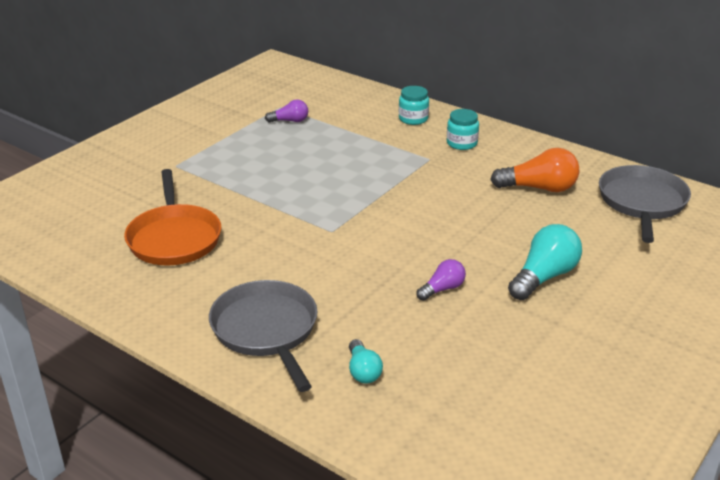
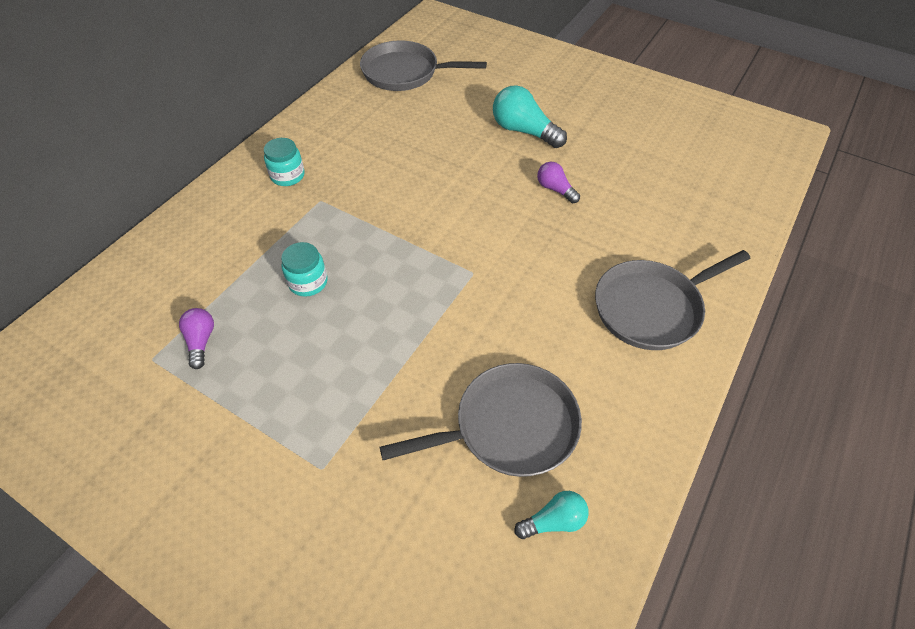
camera: 95 degrees left, 20 degrees up
(174, 238) = (509, 426): orange pan -> grey pan
(363, 371) = (680, 235): turquoise light bulb -> turquoise light bulb (553, 521)
(413, 119) = (220, 215): turquoise jar -> turquoise jar (308, 282)
(539, 188) = (382, 127): orange light bulb -> none

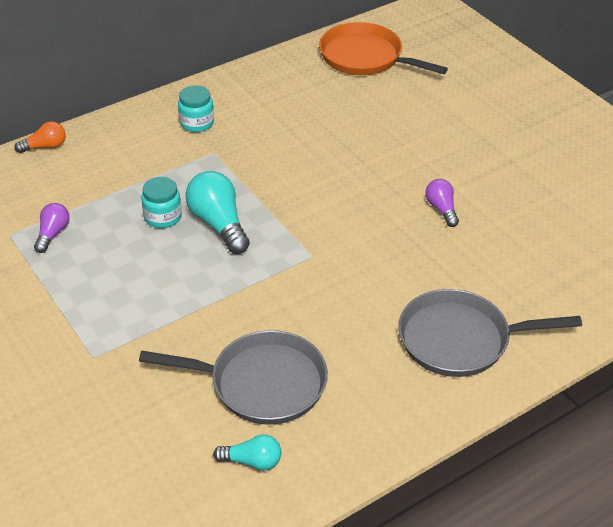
camera: 25 degrees right, 10 degrees down
(143, 247) = (45, 147): none -> orange light bulb
(405, 73) = (365, 57): grey pan -> orange pan
(524, 131) = (448, 146): turquoise light bulb -> turquoise light bulb (219, 224)

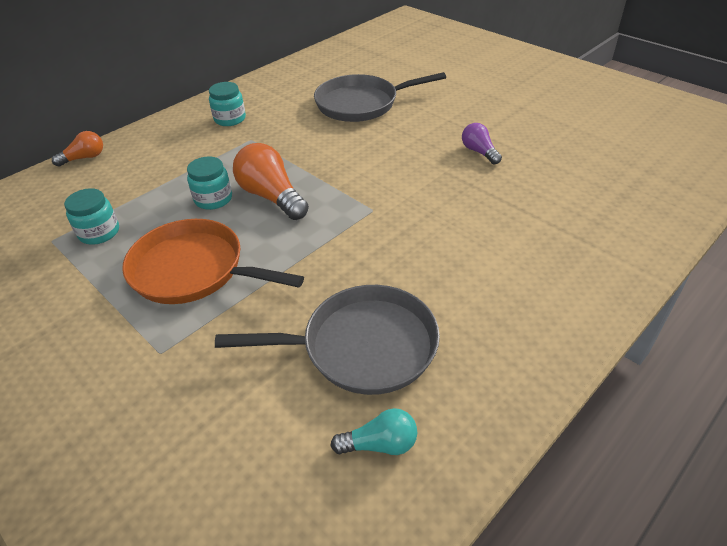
camera: 10 degrees left, 0 degrees up
(53, 234) = (99, 232): purple light bulb -> turquoise jar
(219, 224) = (271, 196): turquoise light bulb -> orange light bulb
(365, 57) = (365, 55): orange pan -> orange pan (194, 270)
(460, 340) = (553, 262): grey pan -> grey pan (361, 104)

